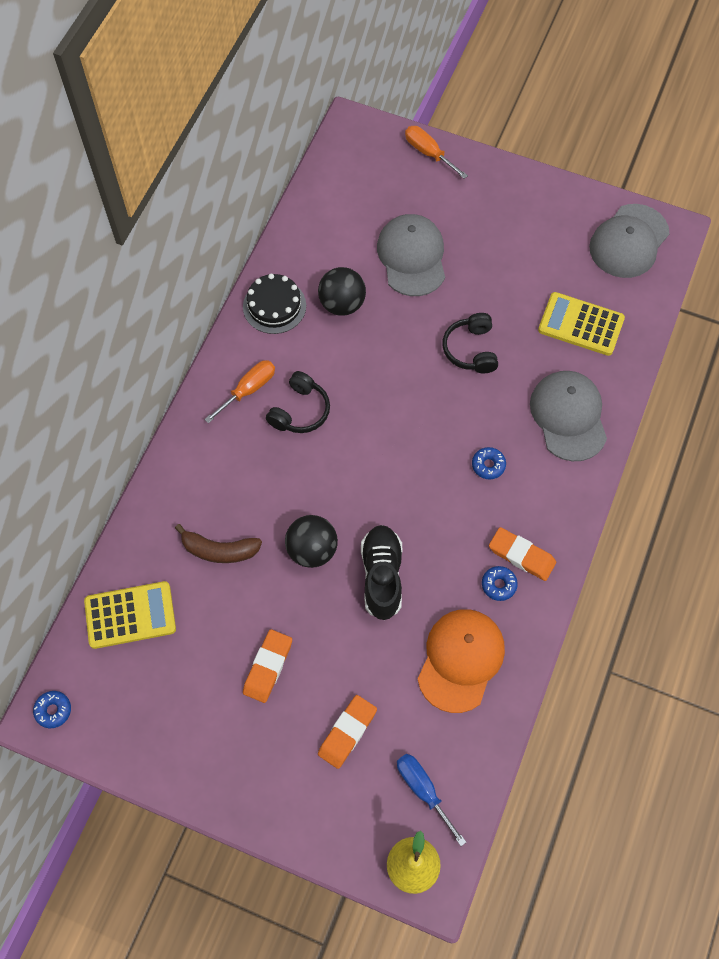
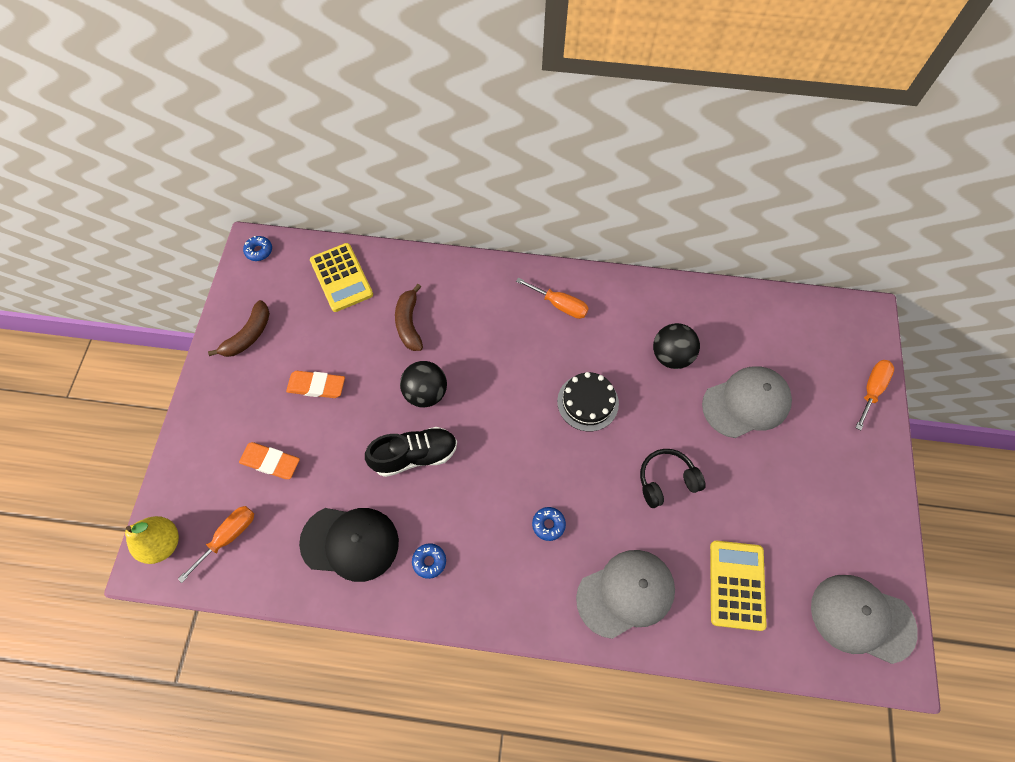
camera: 75 degrees right, 0 degrees up
(173, 738) = (248, 335): none -> brown banana
(274, 306) = (647, 302): black cake -> black cake (587, 402)
(300, 411) = (553, 349): black headphones -> none
(423, 790) = (228, 537): blue screwdriver -> orange screwdriver
(461, 660) = (350, 542): orange cap -> black cap
(521, 555) = (464, 577): orange eraser -> none

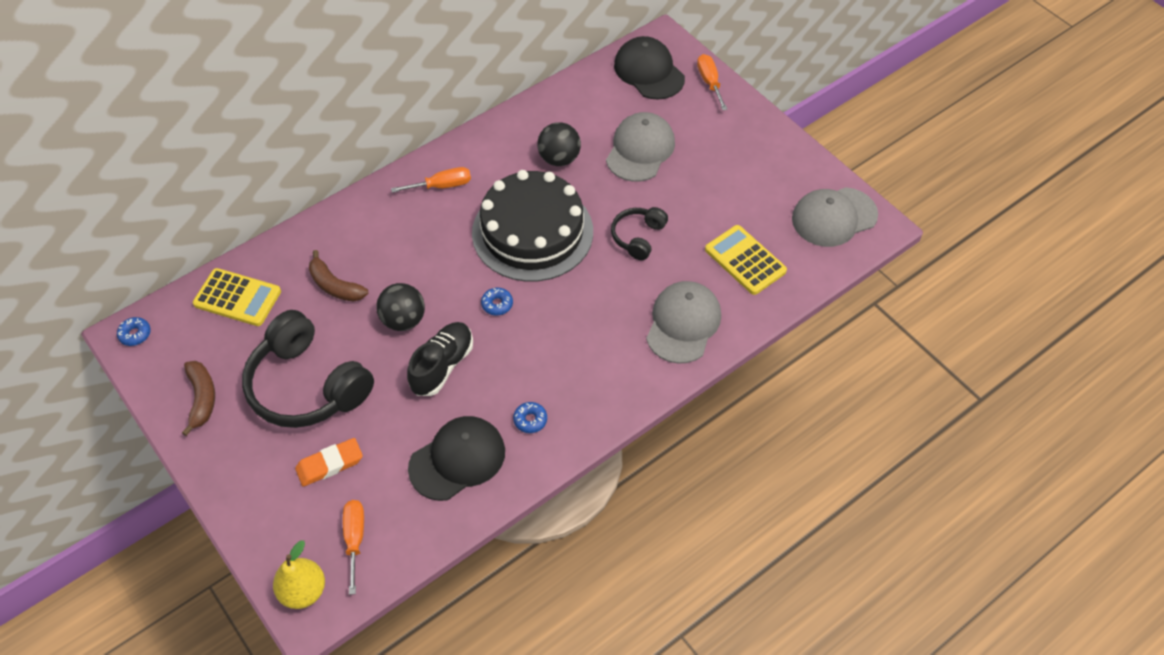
camera: 45 degrees left, 10 degrees down
(316, 386) = (307, 386): orange eraser -> black headphones
(548, 524) = (588, 327): blue donut -> blue donut (497, 304)
(587, 402) = (532, 232): black cake -> black cake, size x2.01
(825, 337) = (649, 71): none -> black cap

